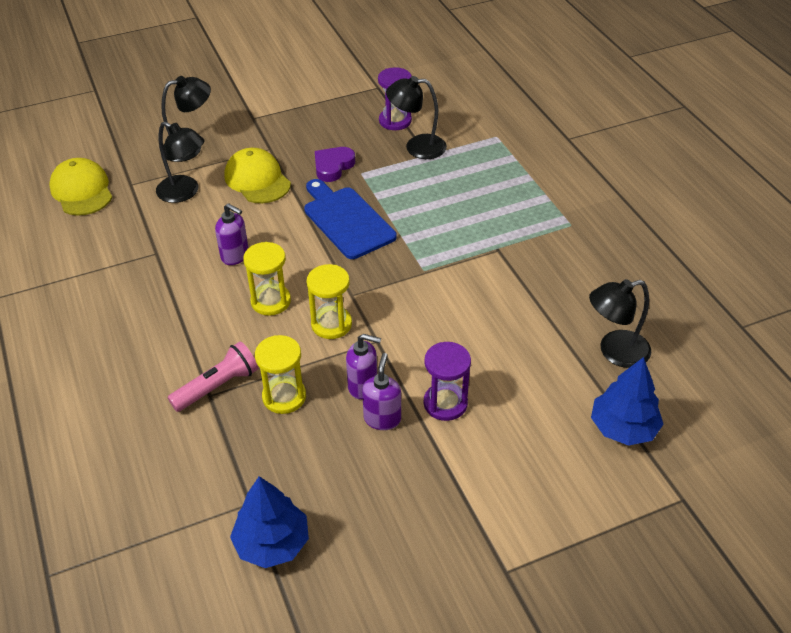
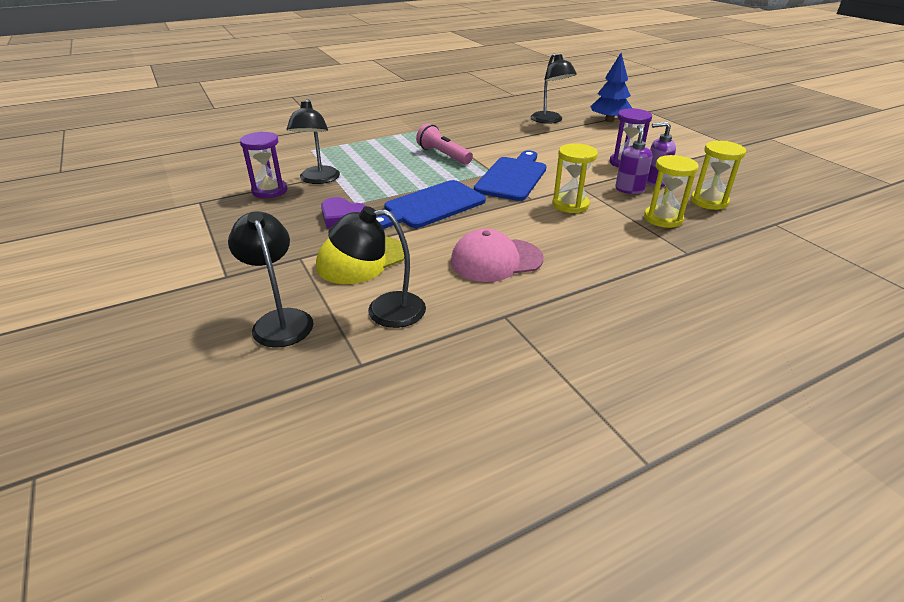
camera: 95 degrees left, 10 degrees down
(82, 190) = (373, 418): yellow cap -> none
(185, 193) = (383, 310): black lamp -> black lamp turned 120 degrees counterclockwise
(218, 386) = (675, 250): pink flashlight -> pink flashlight (443, 155)
(235, 256) = (496, 260): purple soap dispenser -> pink cap
(270, 301) = (555, 234): yellow hourglass -> yellow hourglass (709, 201)
(272, 543) = (796, 212): blue tree -> none
(409, 286) = (512, 177): none -> blue cutting board

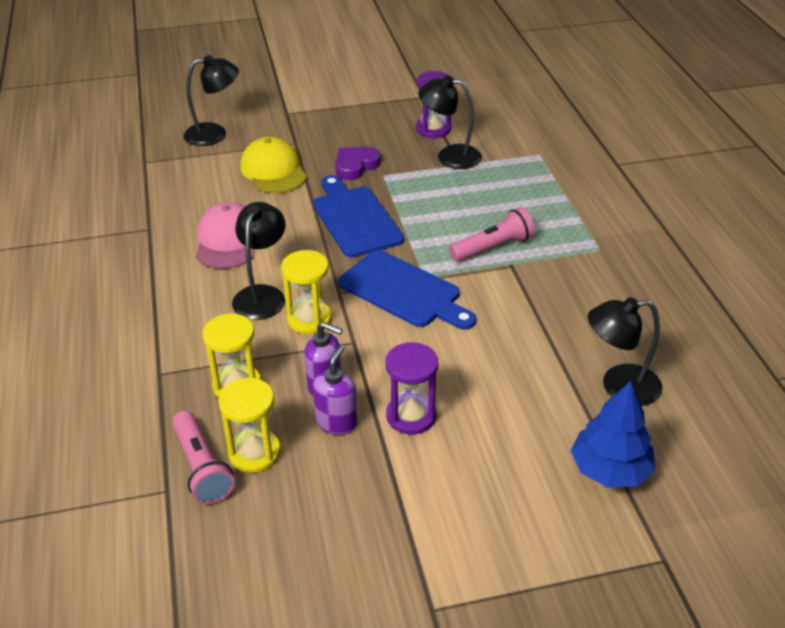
camera: 105 degrees right, 5 degrees up
(383, 310) = (196, 175): black lamp -> black lamp (262, 295)
(743, 216) = (202, 468): none -> pink flashlight

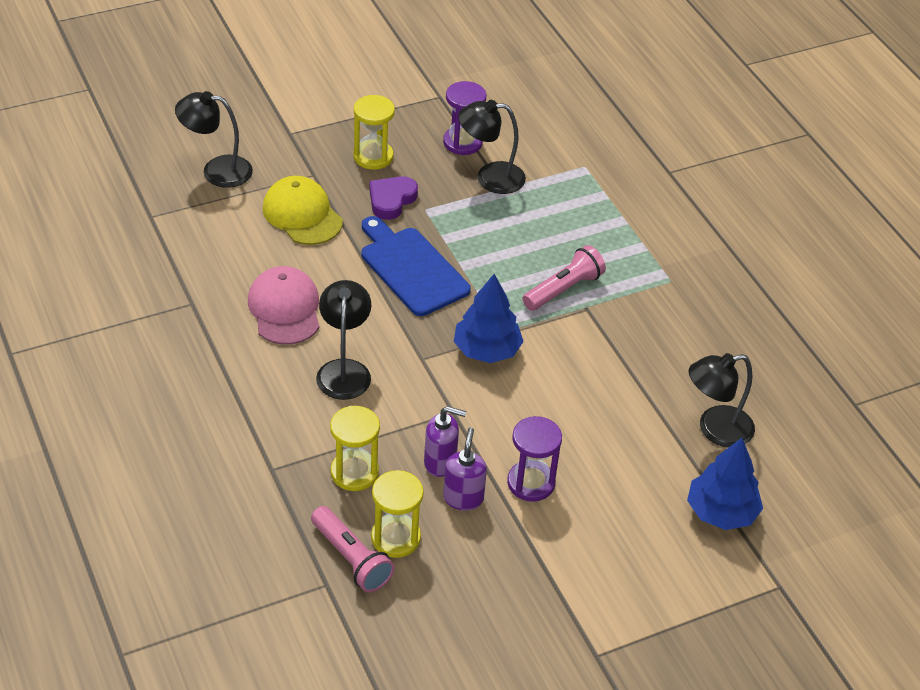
camera: 15 degrees left, 5 degrees up
(214, 134) = (217, 170): black lamp -> black lamp turned 150 degrees counterclockwise
(309, 319) = (401, 392): yellow hourglass -> yellow hourglass (373, 157)
(403, 291) = (487, 350): blue cutting board -> blue tree

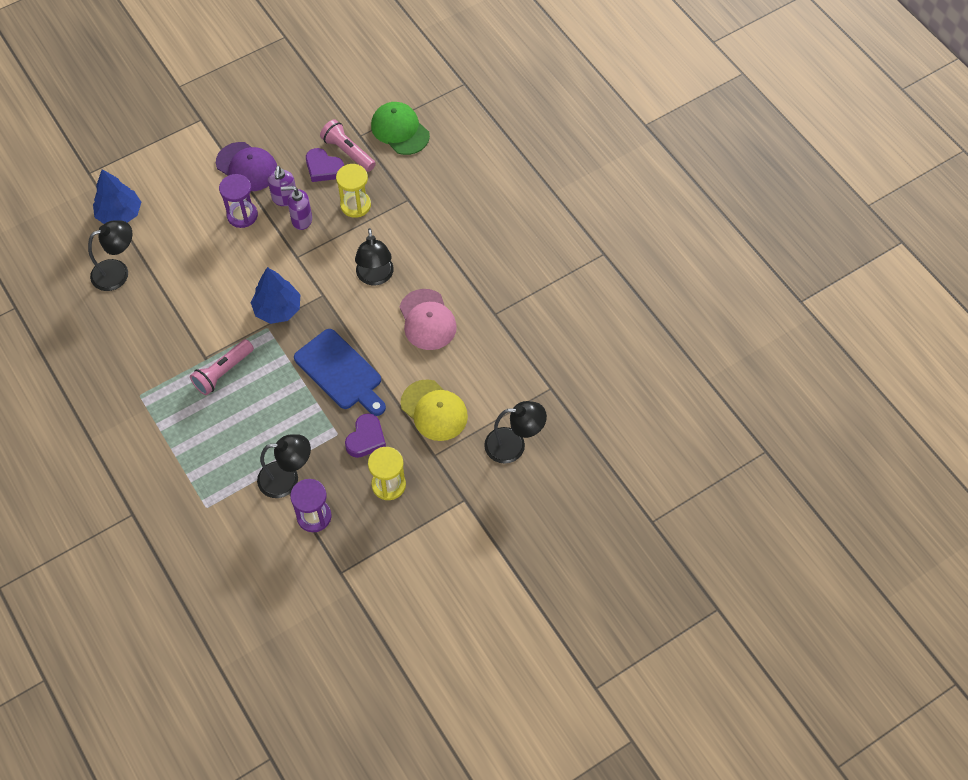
camera: 175 degrees right, 15 degrees up
(257, 584) = (400, 130): none -> green cap
(395, 538) = (323, 168): yellow hourglass -> purple heart
(520, 558) = (247, 167): none -> purple cap

